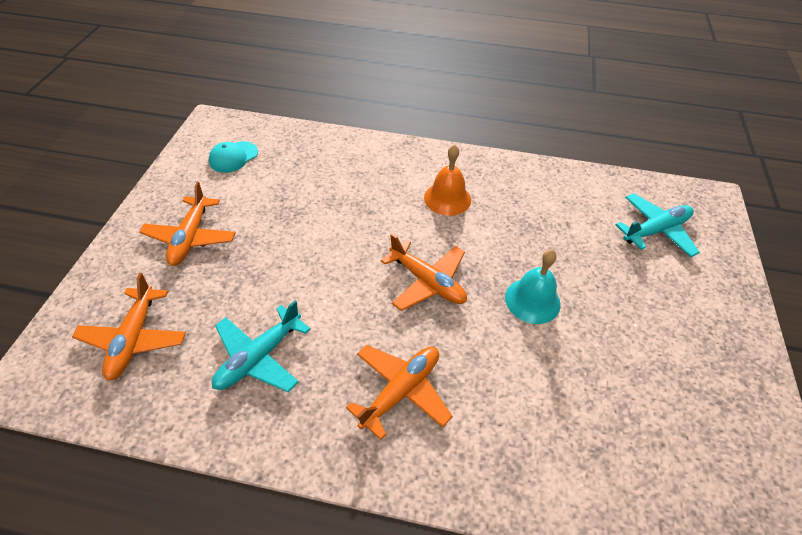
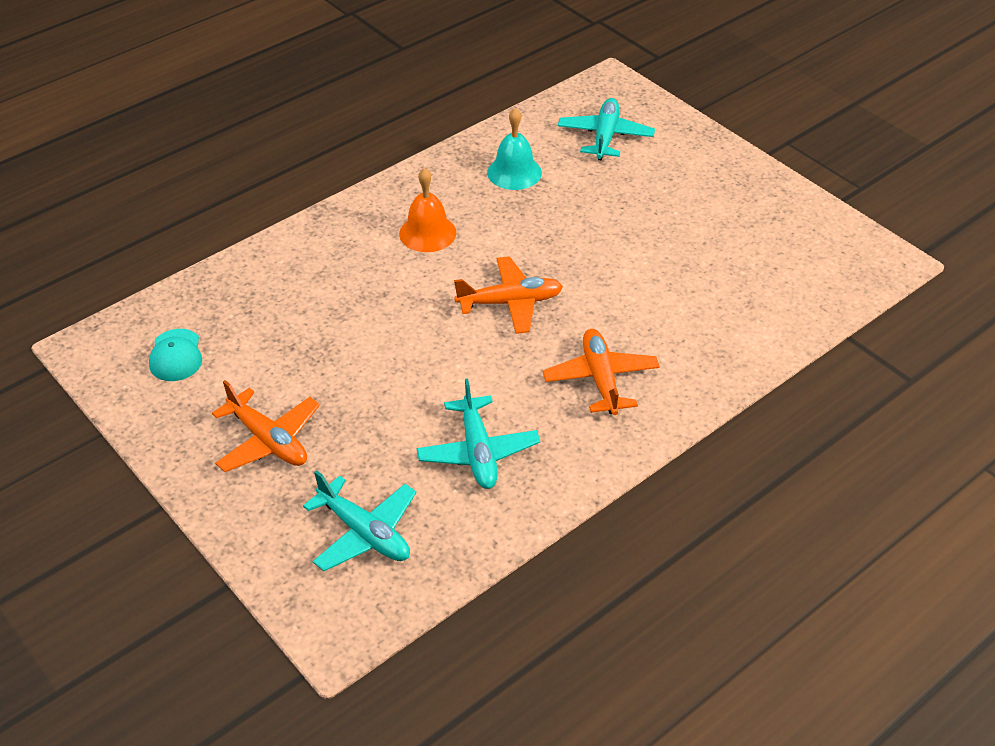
camera: 50 degrees left, 5 degrees down
(134, 338) = (364, 533): orange plane -> turquoise plane
(532, 300) = (596, 252): turquoise bell -> turquoise bell (514, 172)

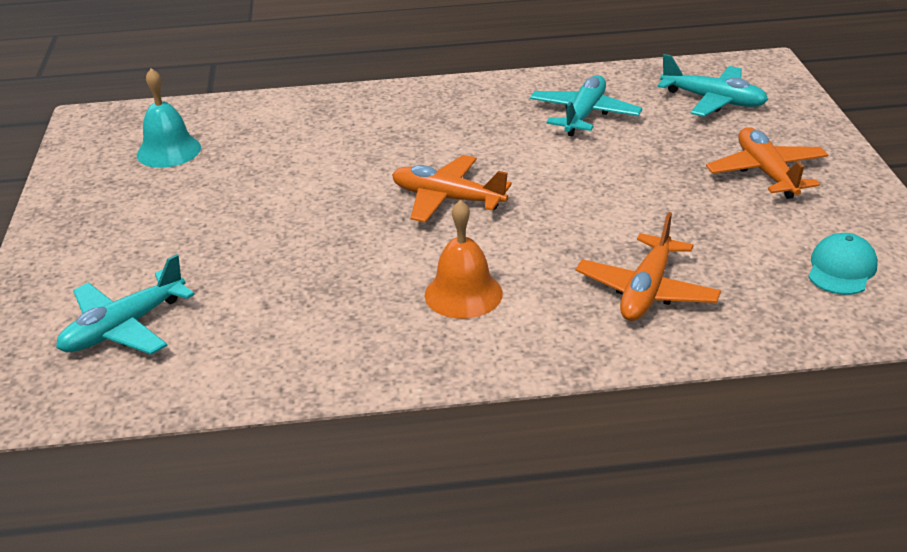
camera: 145 degrees left, 10 degrees down
(364, 533) = (713, 100): turquoise plane -> turquoise plane turned 135 degrees clockwise
(514, 172) = (286, 326): turquoise bell -> turquoise bell (169, 151)
(601, 379) = (435, 124): orange plane -> orange plane (646, 291)

